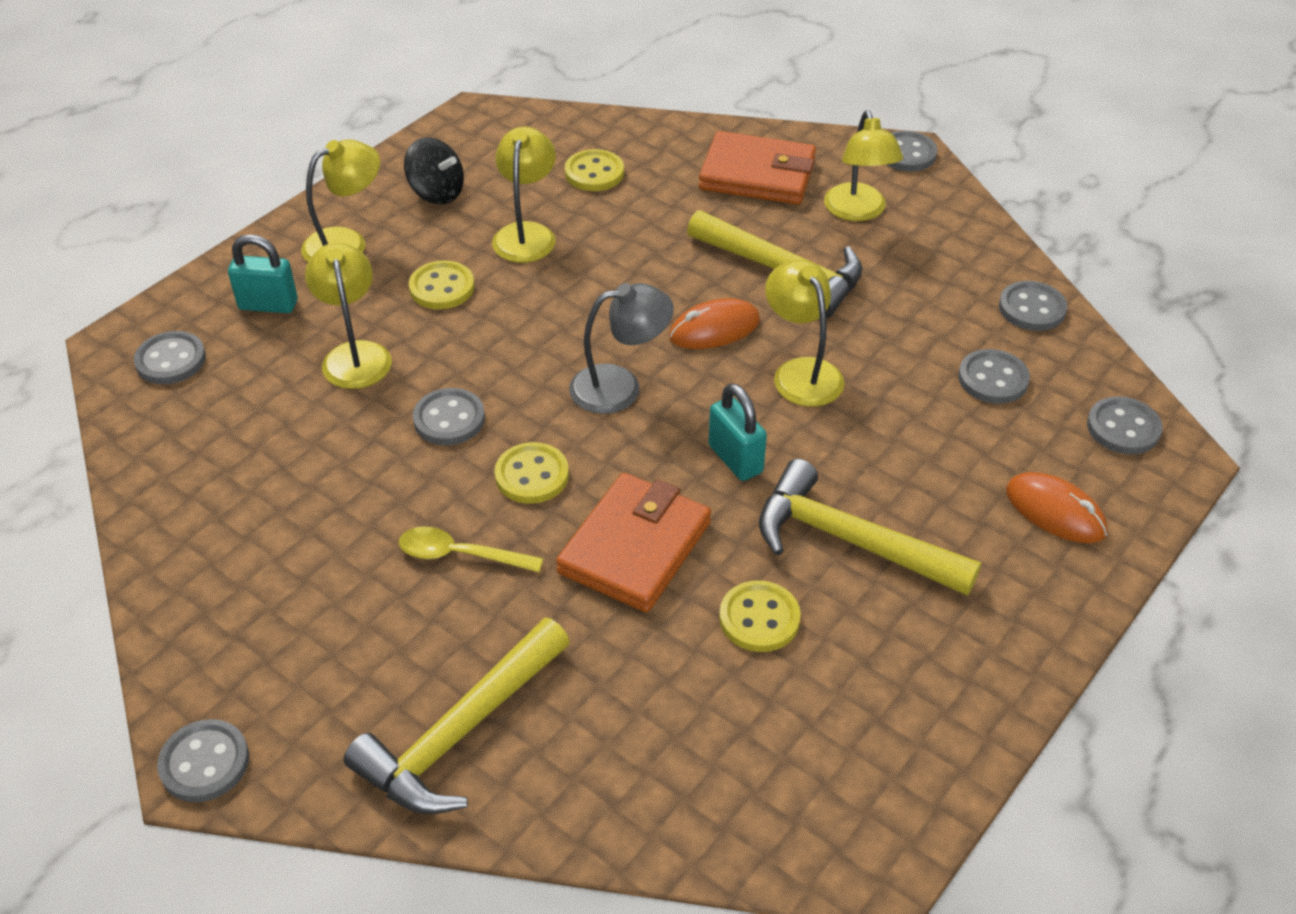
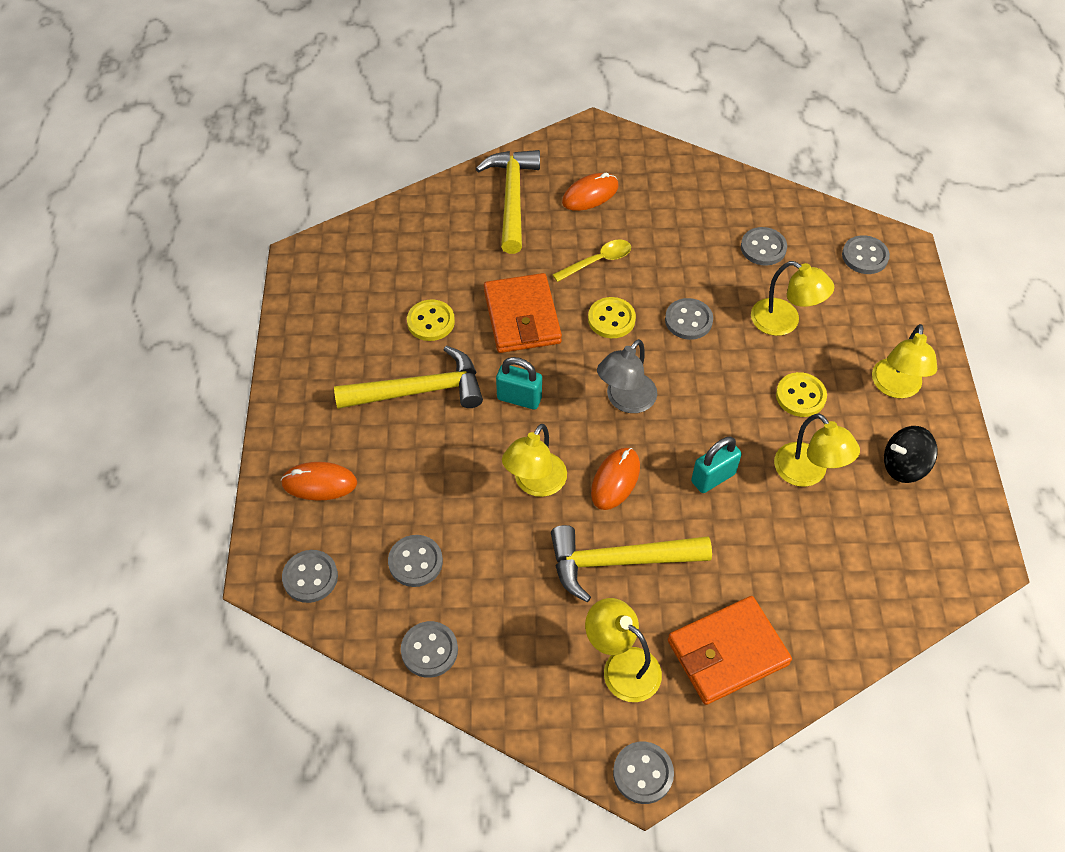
camera: 140 degrees right, 10 degrees up
(204, 763) = (595, 131): grey button -> grey button (763, 248)
(268, 305) = (871, 318): turquoise padlock -> turquoise padlock (713, 477)
(350, 657) = (590, 194): none -> orange mouse
(594, 173) = (835, 564): yellow button -> none
(801, 372) = (535, 484): yellow lamp -> yellow lamp turned 90 degrees clockwise

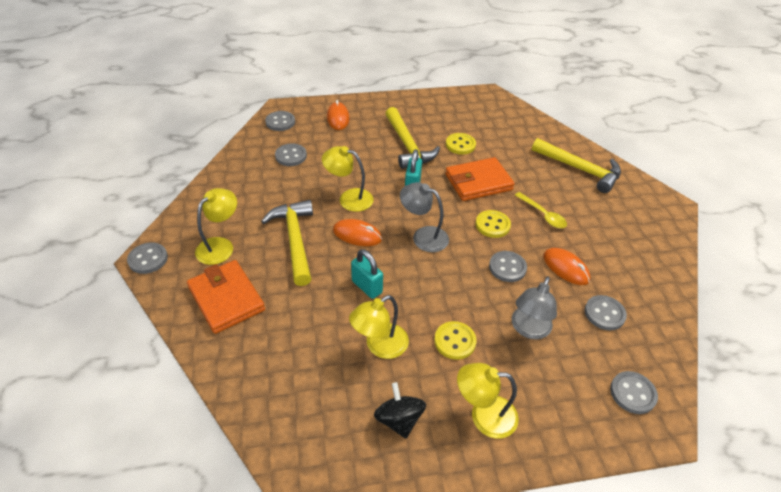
camera: 80 degrees right, 10 degrees down
(429, 650) = (236, 166): grey button -> none
(512, 198) = (579, 169): yellow hammer -> yellow hammer turned 45 degrees clockwise
(590, 194) = (605, 207): orange mouse -> orange mouse (565, 268)
(784, 322) = (528, 329): yellow lamp -> grey lamp

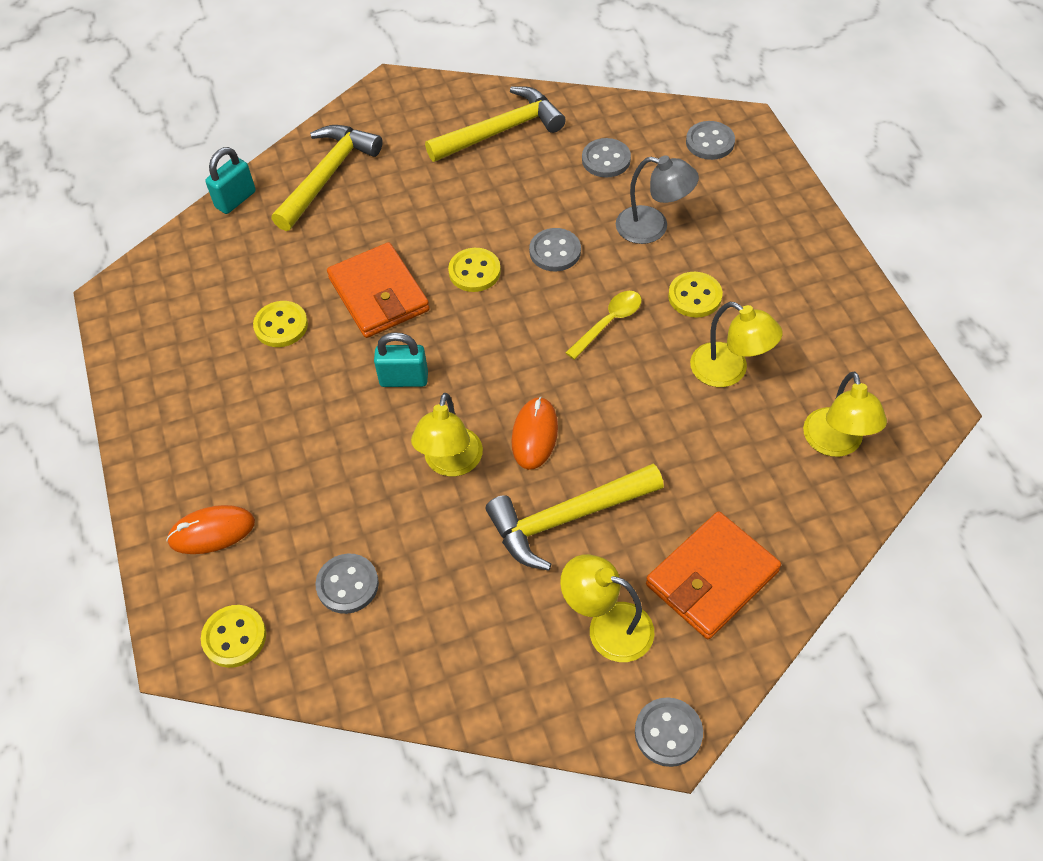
camera: 95 degrees left, 10 degrees up
(280, 122) = (234, 637): grey button -> yellow button
(367, 287) = (635, 403): turquoise padlock -> turquoise padlock (235, 200)
(399, 419) = (821, 337): black spinning top -> none
(407, 145) = (291, 401): yellow hammer -> yellow hammer (501, 131)
(423, 236) = (517, 350): grey lamp -> none
(484, 415) = (785, 262): yellow lamp -> yellow lamp (835, 444)
(543, 215) = (440, 216): yellow spoon -> yellow spoon (608, 323)
(565, 268) = (539, 193): orange mouse -> none

